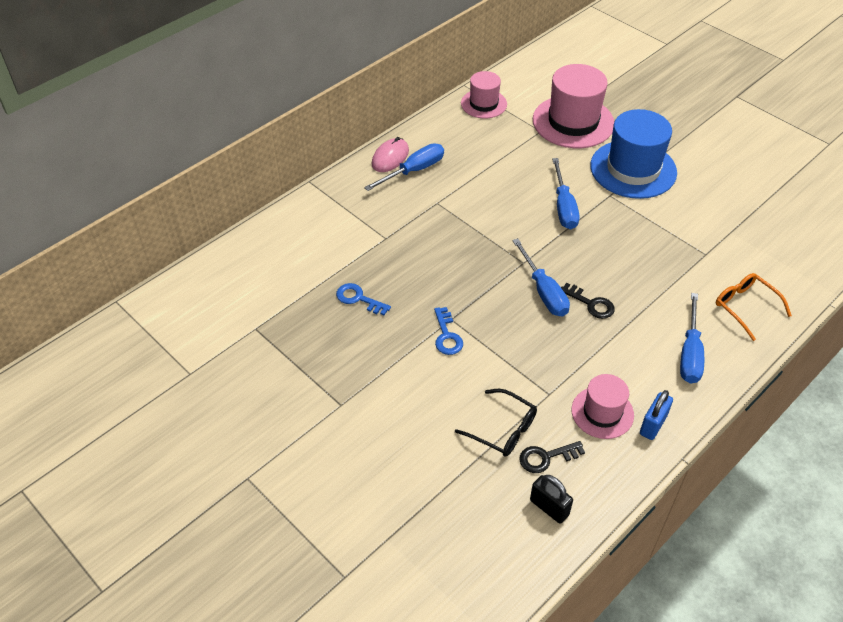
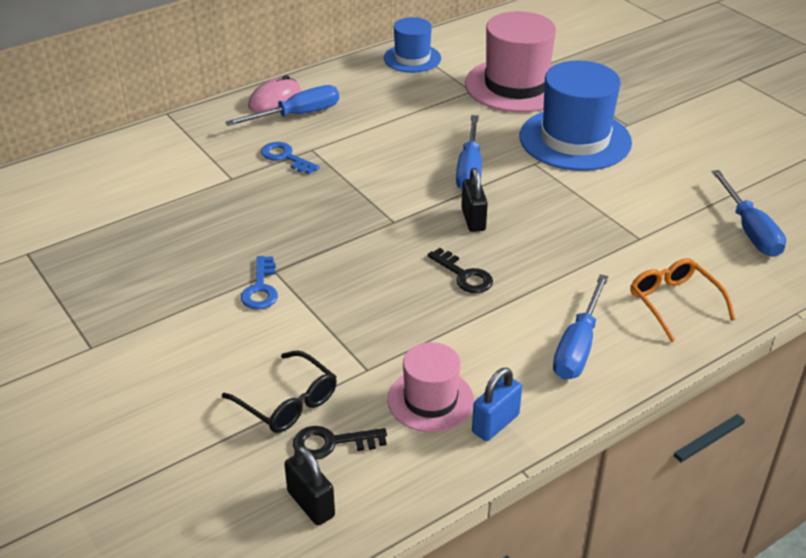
camera: 10 degrees right, 10 degrees down
(358, 299) = (168, 237): blue key -> blue key (285, 157)
(483, 104) = (412, 58): pink hat -> blue hat
(543, 291) = (407, 255): blue screwdriver -> blue screwdriver (750, 230)
(581, 253) = (473, 219): none -> black padlock

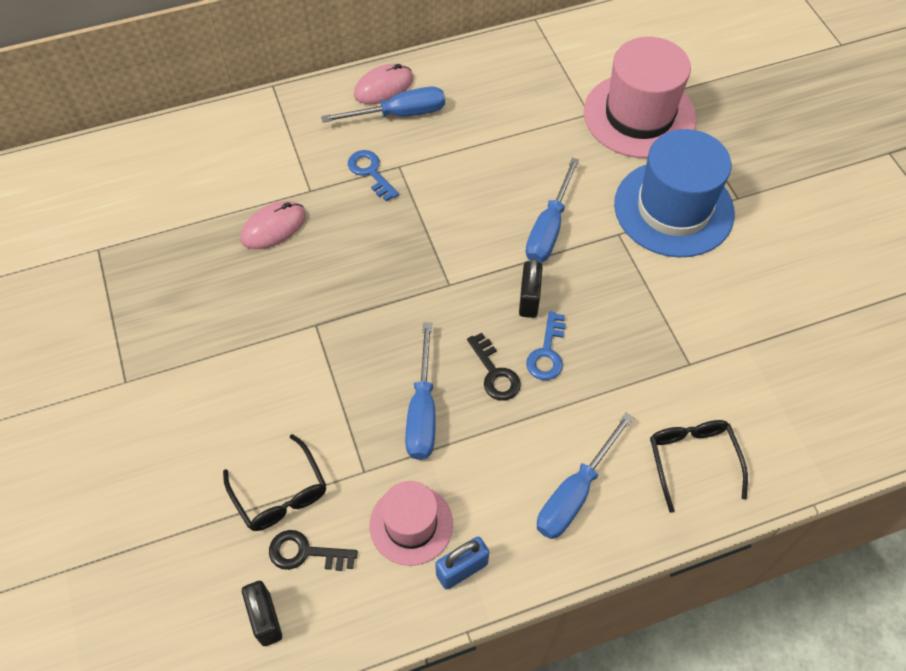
camera: 15 degrees right, 20 degrees up
(205, 209) = (273, 227): none -> pink mouse
(261, 288) = (296, 344): blue key -> blue key (547, 352)
(412, 58) = (542, 53): blue hat -> none
(674, 303) = (692, 460): orange glasses -> black glasses
(750, 230) = (811, 379): blue screwdriver -> blue screwdriver (422, 411)

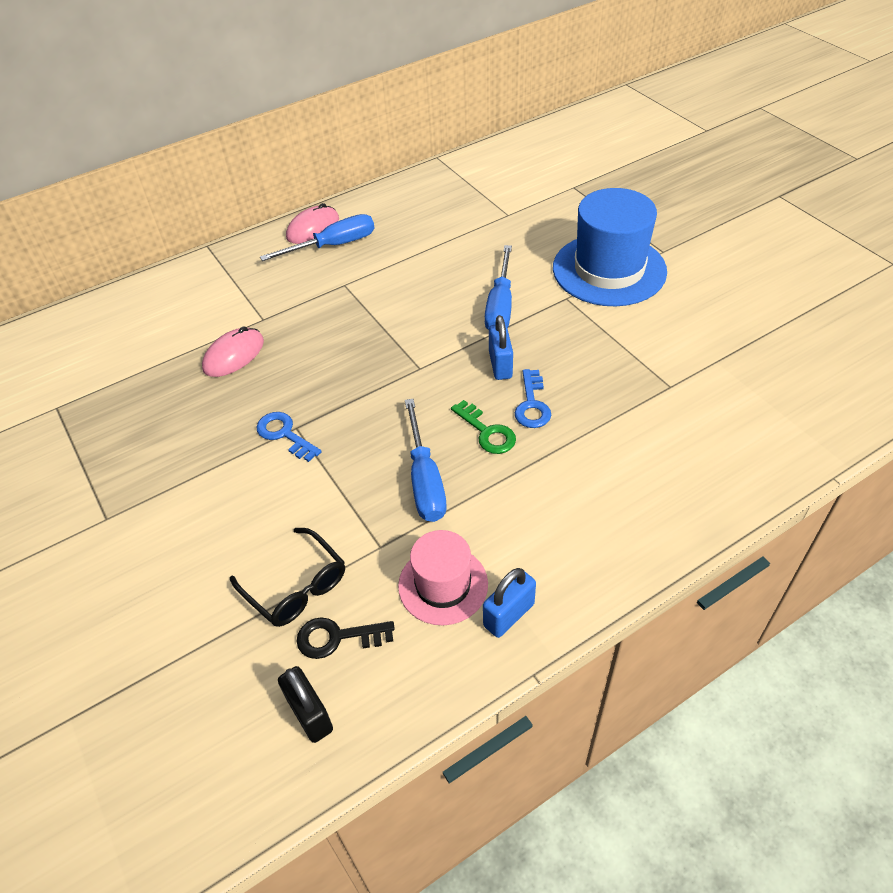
camera: 10 degrees left, 10 degrees down
(370, 172) = (318, 294): blue key -> blue key (284, 434)
(495, 373) = (487, 432): black key -> green key
(529, 299) = (500, 365): black padlock -> blue padlock
(575, 493) = (600, 519): blue screwdriver -> none
(639, 115) = (553, 208): pink hat -> none
(692, 460) = (703, 465): black glasses -> none

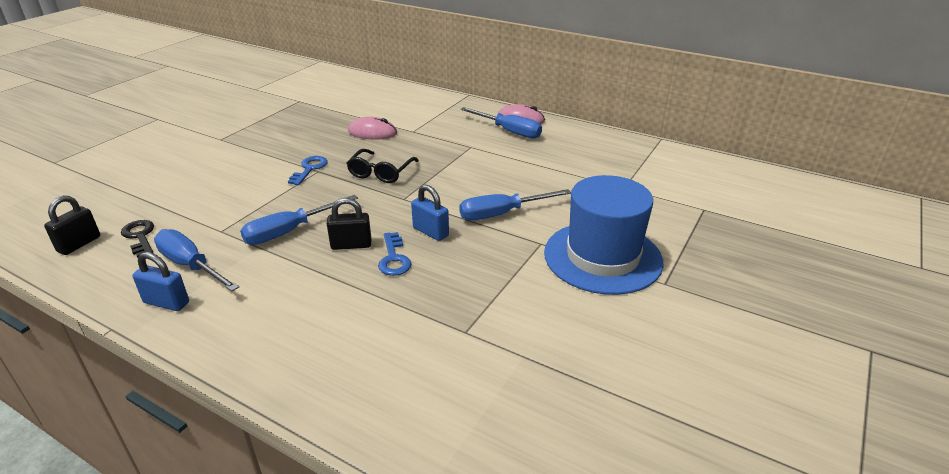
camera: 60 degrees right, 15 degrees down
(296, 587) = (180, 211): black glasses -> black glasses (380, 173)
(443, 585) = (191, 265): pink hat -> blue screwdriver
(487, 432) = (351, 245): green key -> black padlock
(500, 365) = (430, 232): blue padlock -> blue padlock turned 75 degrees clockwise
(532, 404) = (394, 258): blue key -> blue key turned 75 degrees counterclockwise

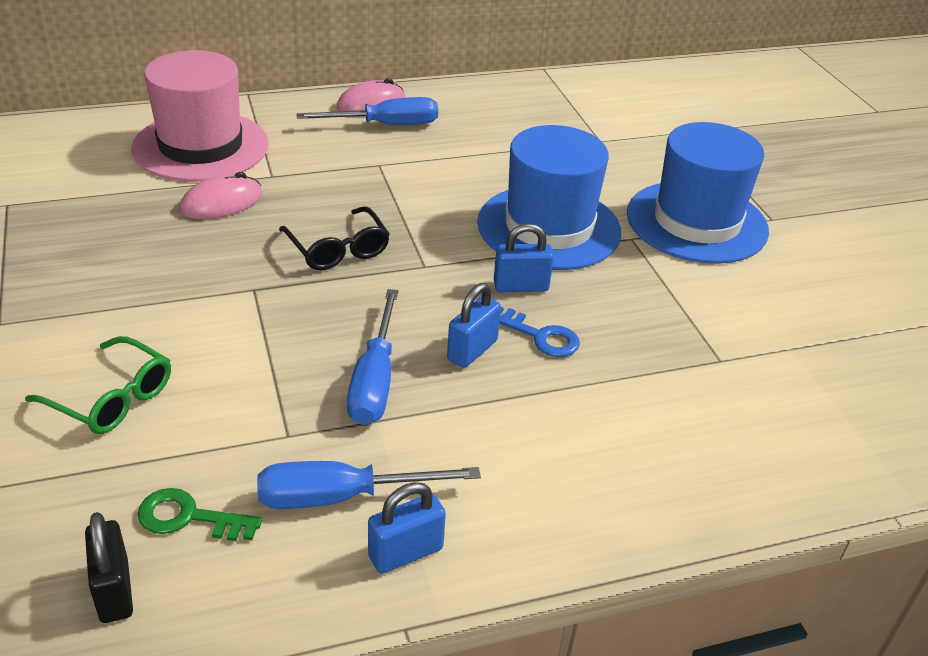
camera: 50 degrees left, 5 degrees up
(140, 237) = (189, 517): black key -> green key
(200, 182) = (112, 398): none -> green glasses
(309, 169) = (237, 293): blue key -> none
(351, 245) = (472, 350): black padlock -> blue padlock
(407, 108) = (201, 146): none -> pink hat
(502, 214) = (549, 227): blue screwdriver -> blue hat

